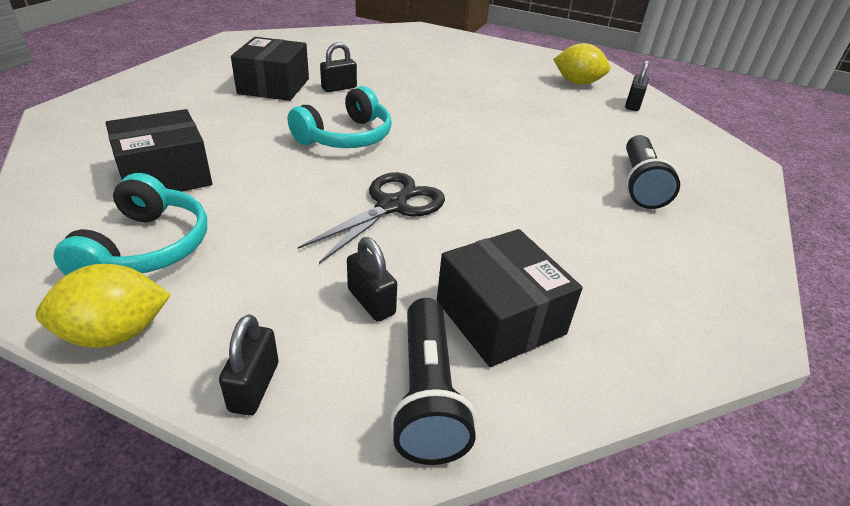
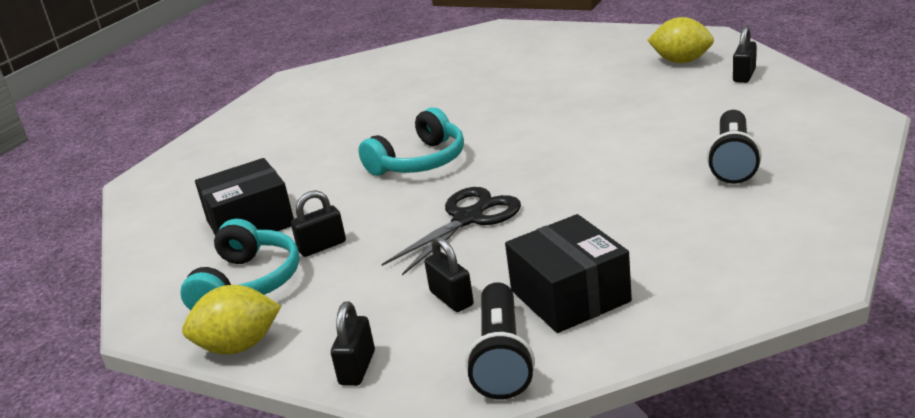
camera: 10 degrees right, 10 degrees down
(274, 86) = (340, 122): black box -> none
(339, 88) = (409, 113): black padlock -> black padlock (322, 246)

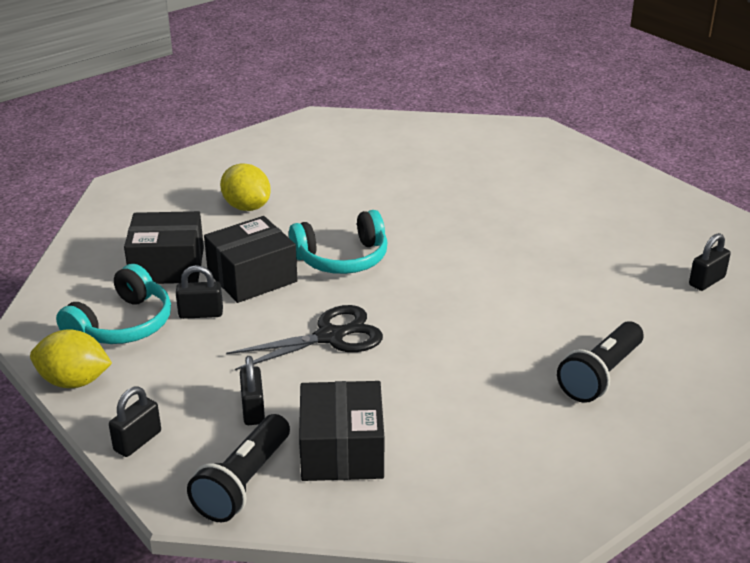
camera: 20 degrees right, 5 degrees up
(346, 203) = (252, 277): none -> black box
(681, 61) = (665, 239): yellow lemon -> yellow lemon (246, 207)

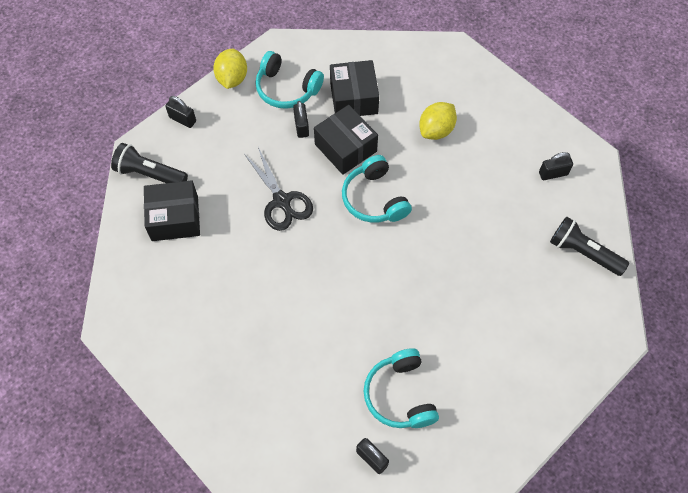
camera: 85 degrees right, 30 degrees up
(253, 410) = (209, 169): black padlock -> black padlock (553, 173)
(600, 375) = (248, 366): black flashlight -> black flashlight (583, 252)
(622, 257) = (400, 395): none -> turquoise headphones

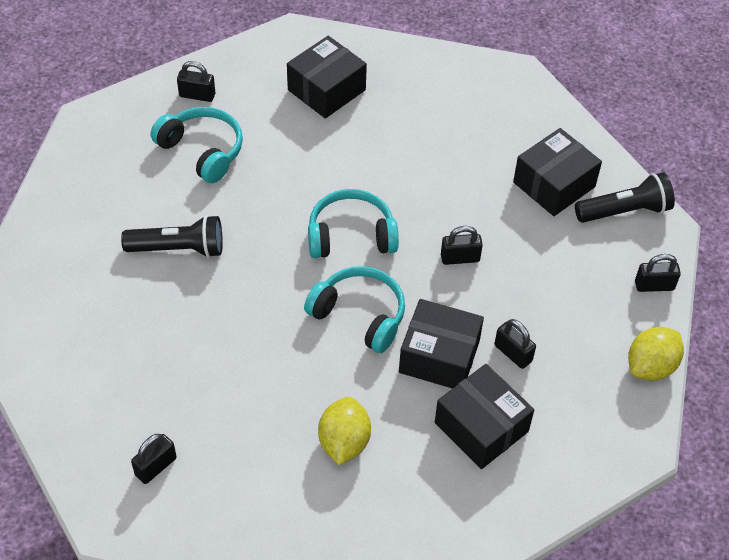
camera: 145 degrees right, 10 degrees down
(232, 78) = (650, 366): yellow lemon -> yellow lemon turned 75 degrees clockwise
(265, 399) = (326, 90): none -> black box
(282, 201) = (460, 258): black scissors -> black padlock
(287, 88) = (574, 392): turquoise headphones -> turquoise headphones (351, 236)
(583, 252) = (72, 384): black flashlight -> black flashlight (179, 249)

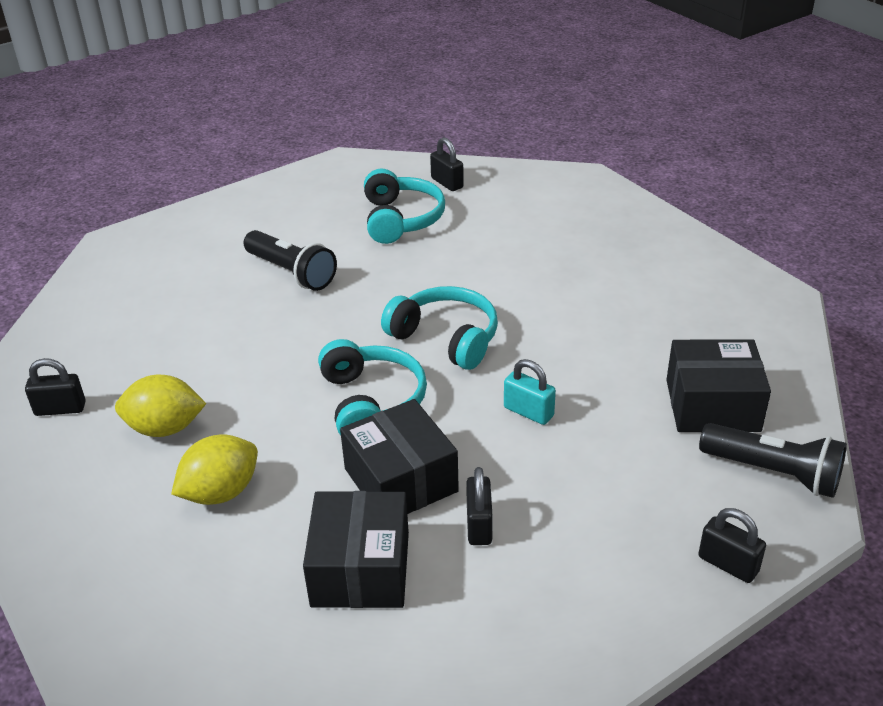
camera: 45 degrees right, 15 degrees down
(326, 90) = (564, 226): black box -> none
(460, 258) = (528, 412): black padlock -> turquoise padlock
(650, 366) = (626, 642): yellow lemon -> yellow lemon (165, 428)

